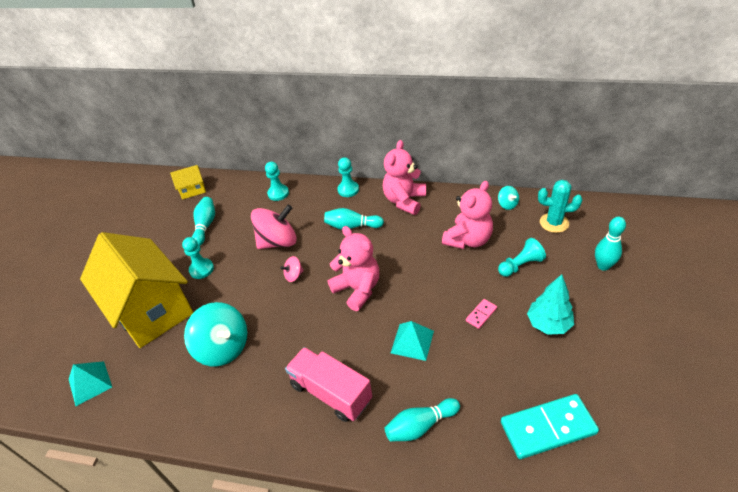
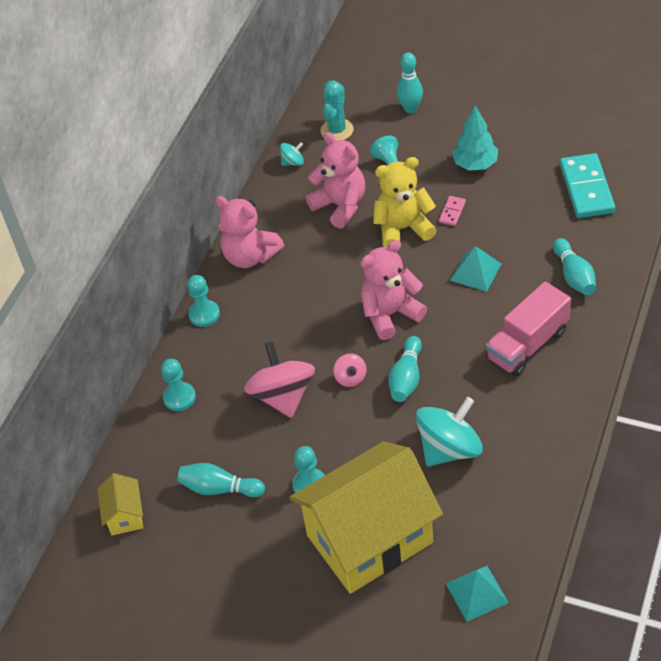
camera: 80 degrees left, 5 degrees up
(352, 226) = (280, 314): turquoise bowling pin -> turquoise bowling pin (406, 378)
(452, 283) = (403, 229): none -> yellow teddy bear
(481, 314) = (452, 212): pink domino -> pink domino turned 60 degrees clockwise

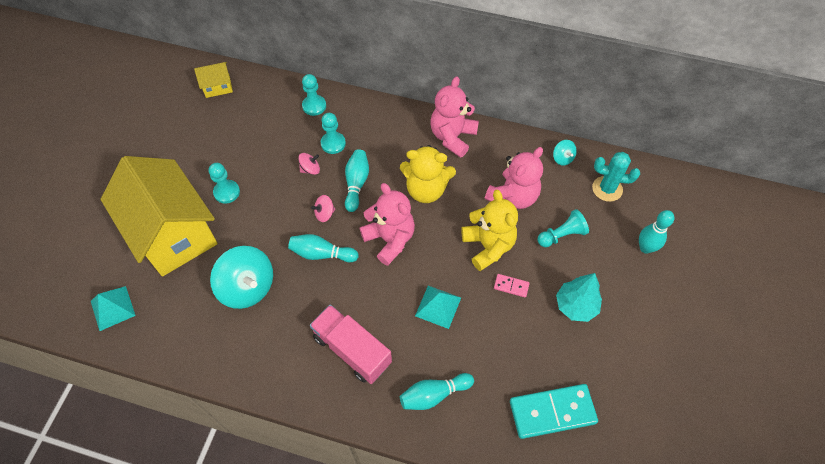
camera: 80 degrees right, 10 degrees up
(204, 314) = (392, 113): turquoise pawn -> turquoise pawn (333, 143)
(219, 488) = (231, 137): turquoise bowling pin -> turquoise bowling pin (356, 184)
(283, 396) = (310, 169): pink spinning top -> pink spinning top, size x0.46
(324, 281) = (426, 190): none -> yellow teddy bear

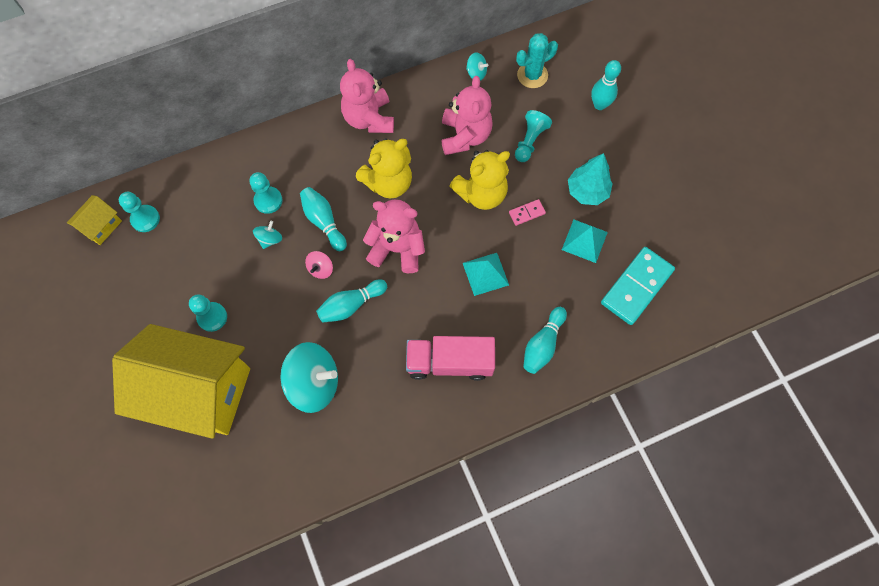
camera: 40 degrees left, 10 degrees up
(112, 308) = (209, 497): turquoise pyramid -> turquoise pyramid (584, 241)
(310, 169) = (270, 239): pink spinning top -> turquoise spinning top
(314, 106) = (216, 178): turquoise pawn -> turquoise pawn (145, 219)
(488, 246) = (481, 193): yellow teddy bear -> yellow teddy bear turned 120 degrees clockwise

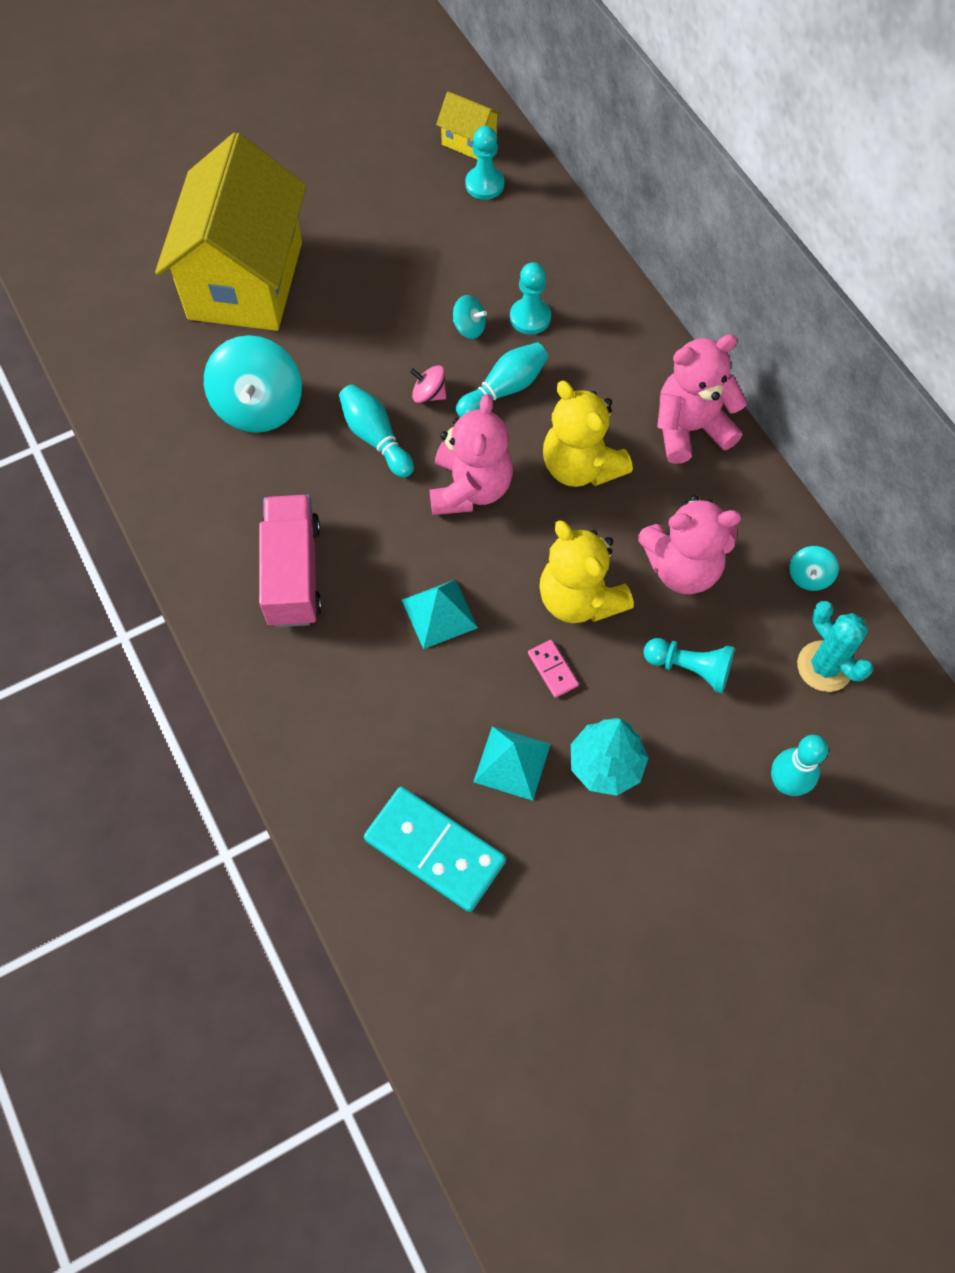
camera: 85 degrees right, 5 degrees down
(212, 317) = (348, 279): turquoise pawn -> none
(543, 344) = (326, 703): turquoise bowling pin -> none

